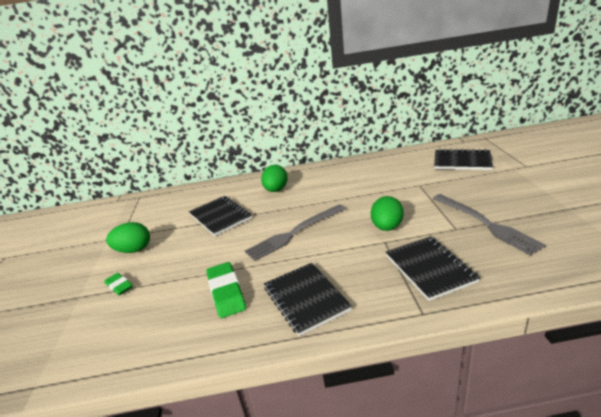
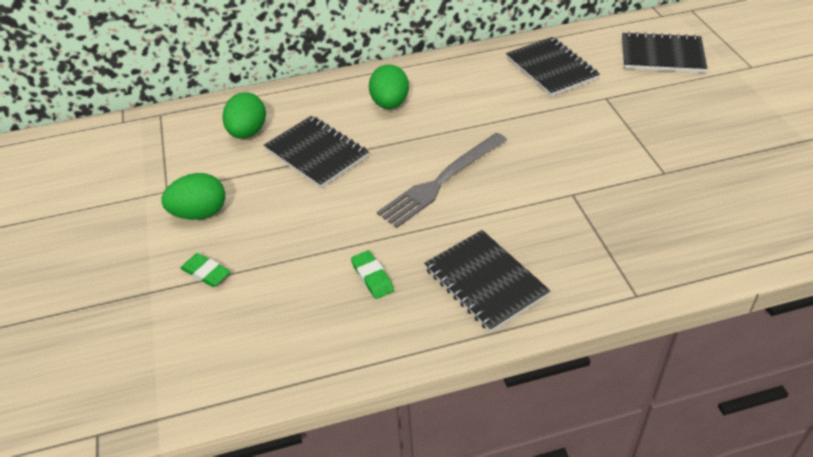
camera: 10 degrees left, 15 degrees up
(226, 292) = (372, 277): green eraser -> green eraser, size x0.60
(387, 227) = (571, 171): green egg -> green egg (247, 132)
(429, 268) = (637, 234): black notebook -> black notebook (551, 69)
(486, 224) = (702, 165): grey fork -> none

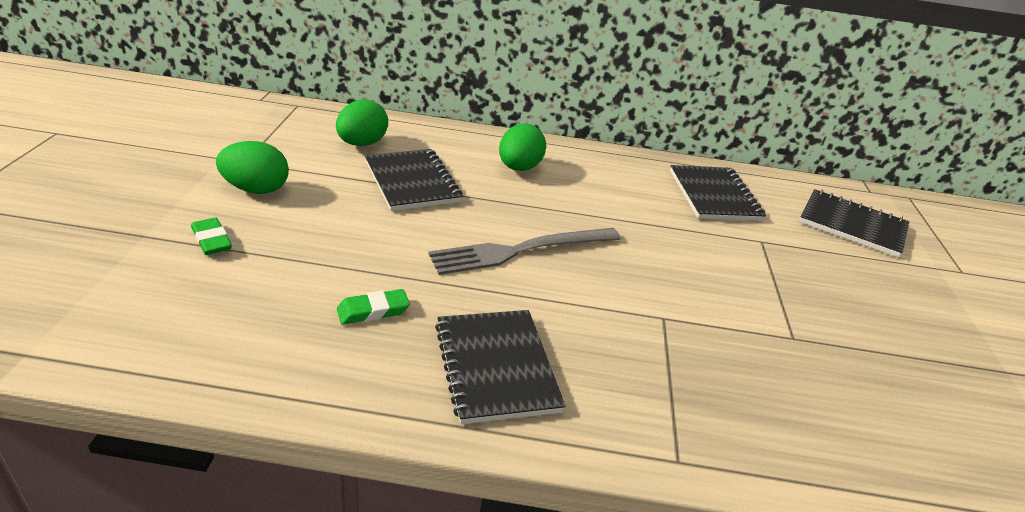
camera: 15 degrees right, 10 degrees down
(372, 277) = (373, 311): green eraser -> green eraser turned 75 degrees clockwise

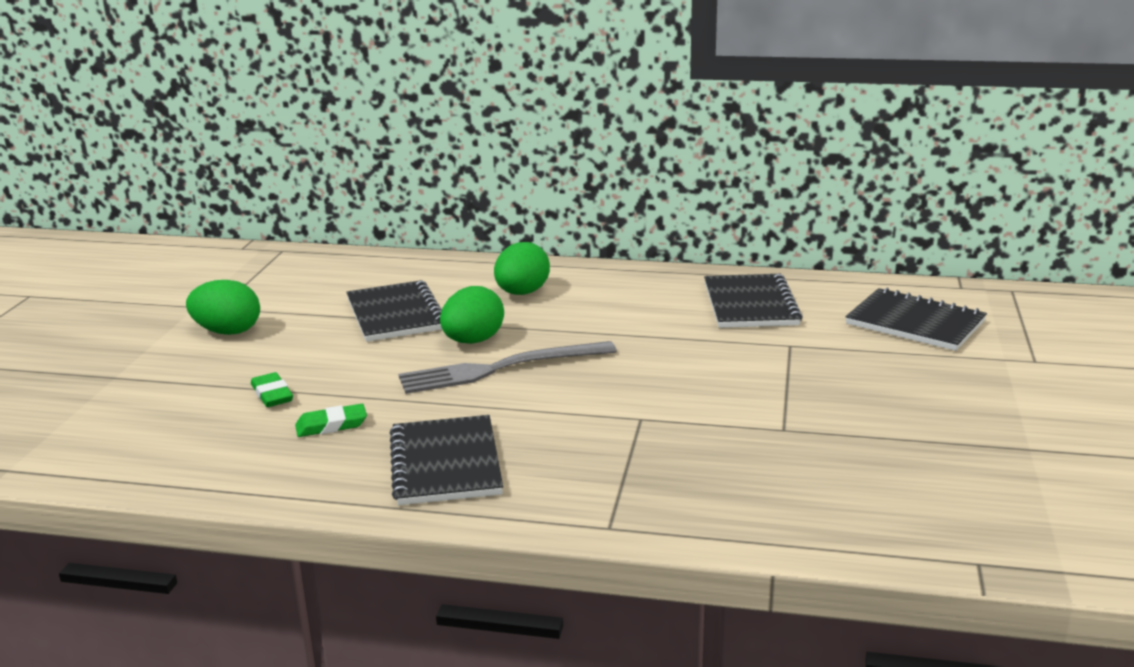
camera: 10 degrees right, 10 degrees down
(212, 240) = (179, 377): green eraser -> green eraser (272, 394)
(362, 144) = (347, 282): green egg -> green egg (473, 341)

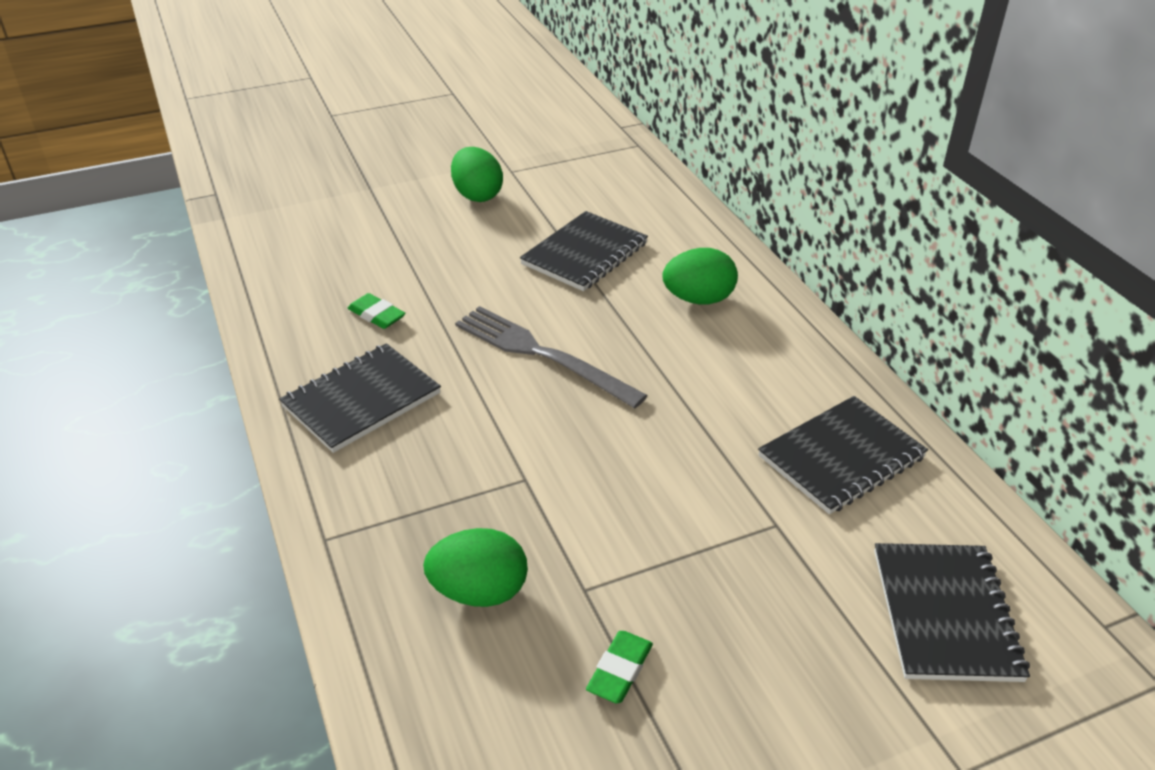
camera: 55 degrees right, 15 degrees up
(272, 394) = (400, 265): green eraser -> green eraser (620, 670)
(473, 341) = (577, 316): green egg -> green egg (479, 591)

